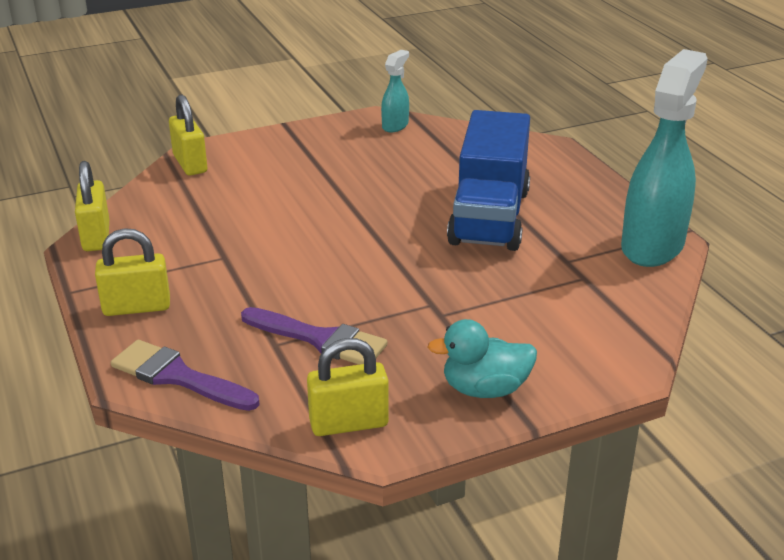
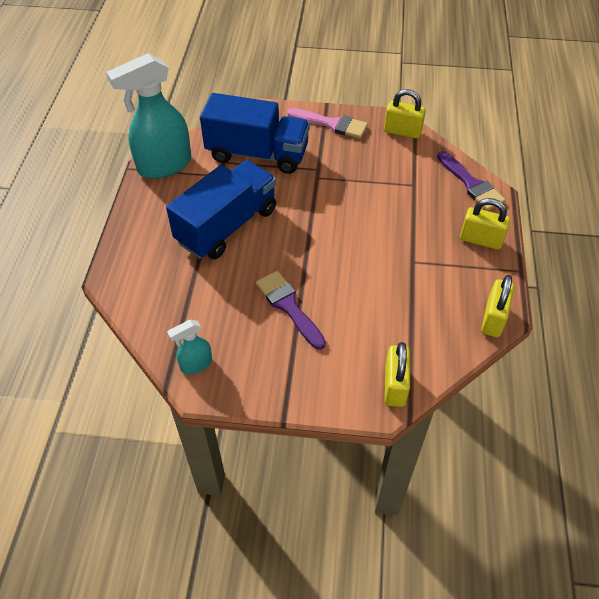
camera: 150 degrees left, 20 degrees up
(320, 339) = (389, 178): purple brush -> purple brush (288, 306)
(485, 389) = (332, 124): turquoise duck -> pink brush
(550, 302) = (257, 154): none -> blue truck

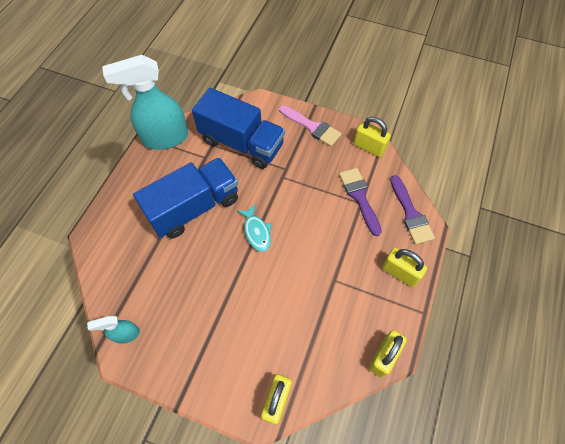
camera: 15 degrees right, 10 degrees up
(288, 306) = (217, 298): purple brush -> purple brush (359, 197)
(309, 234) = (256, 232): none -> turquoise fish

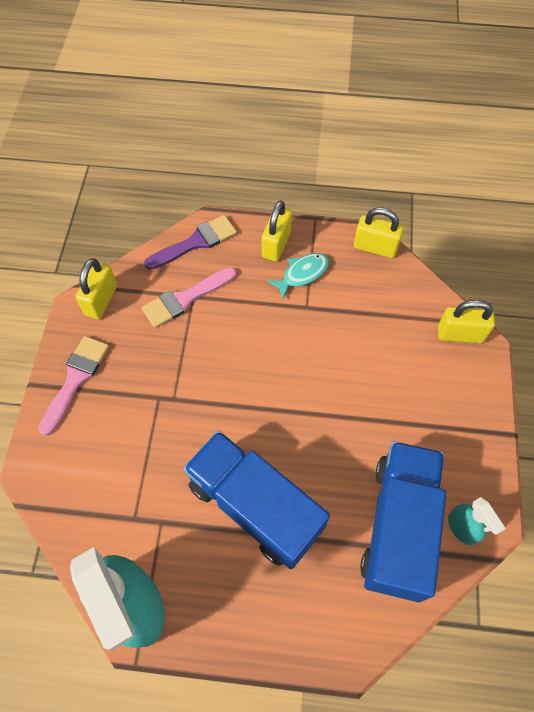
camera: 105 degrees left, 0 degrees up
(241, 143) = (123, 473): blue truck -> blue truck (398, 526)
(256, 232) = (269, 409): turquoise fish -> turquoise fish (302, 274)
(359, 197) = (185, 299): purple brush -> pink brush

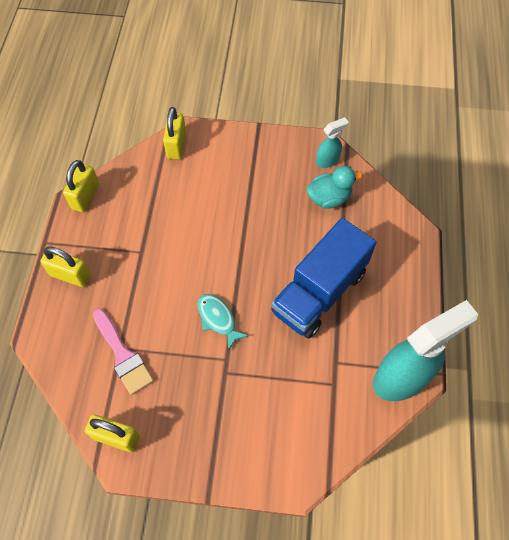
camera: 90 degrees left, 0 degrees up
(76, 379) = (204, 452): pink brush -> none
(196, 242) = (57, 348): purple brush -> none
(302, 274) = (106, 254): turquoise fish -> turquoise fish (218, 319)
(398, 526) = (329, 198): blue truck -> turquoise duck

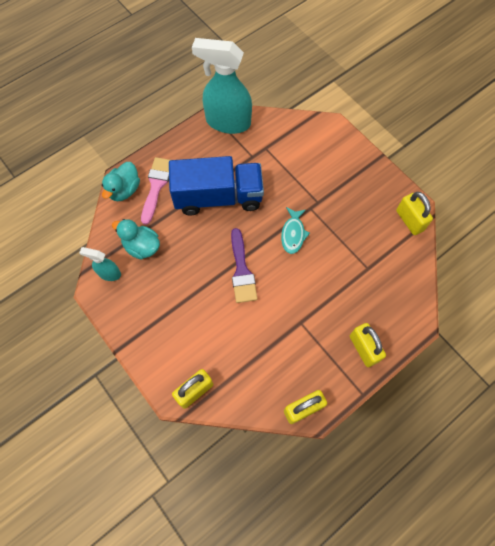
camera: 135 degrees left, 5 degrees up
(123, 355) = (370, 262): pink brush -> pink brush (156, 186)
(229, 249) = (242, 271): none -> purple brush
(401, 226) = (124, 190): none -> turquoise duck

